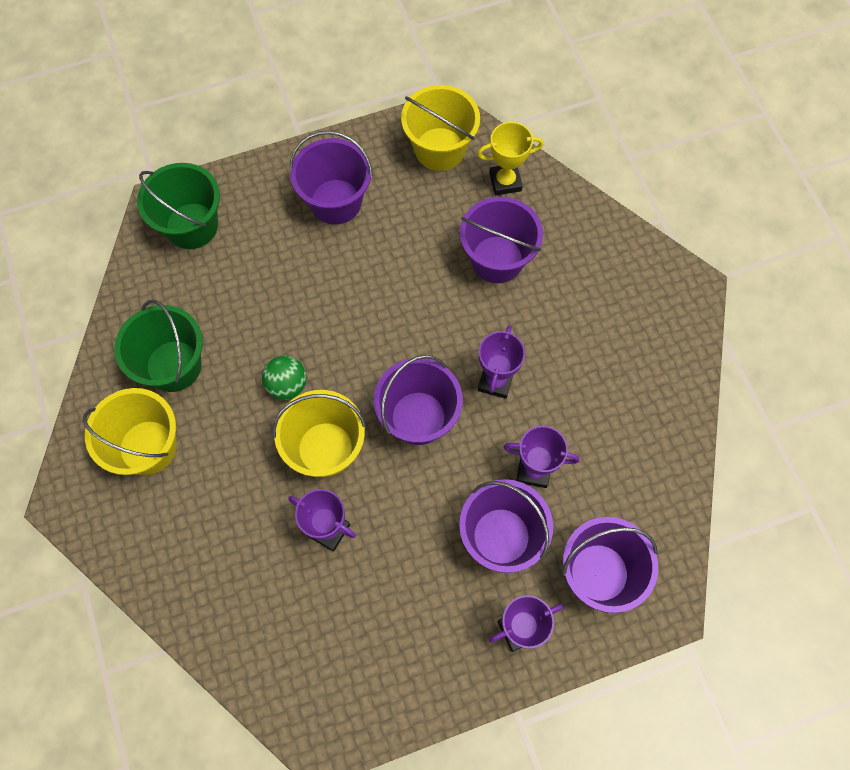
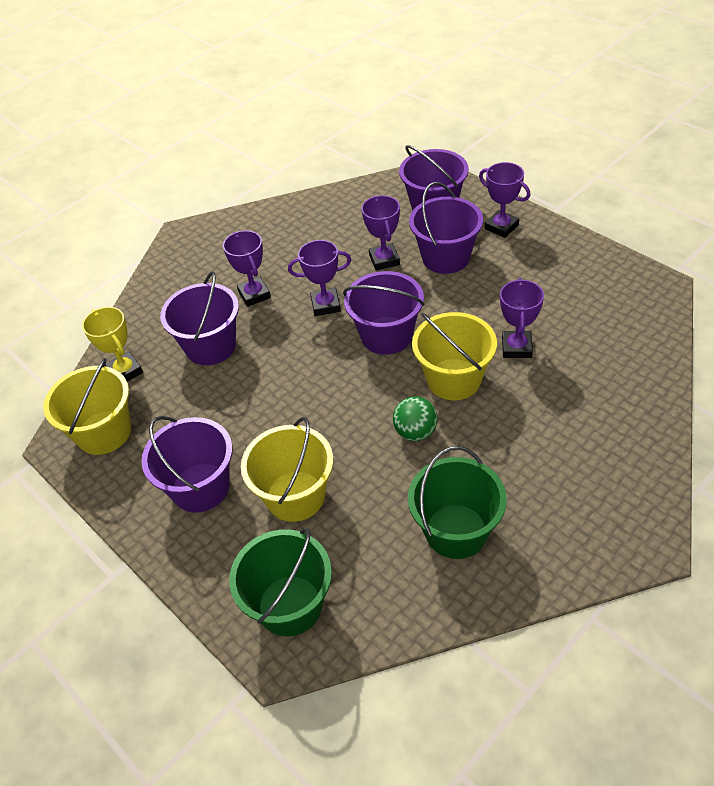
camera: 110 degrees left, 20 degrees down
(148, 447) = (547, 506): yellow bucket -> yellow bucket (295, 496)
(550, 322) = (254, 294): none -> purple trophy

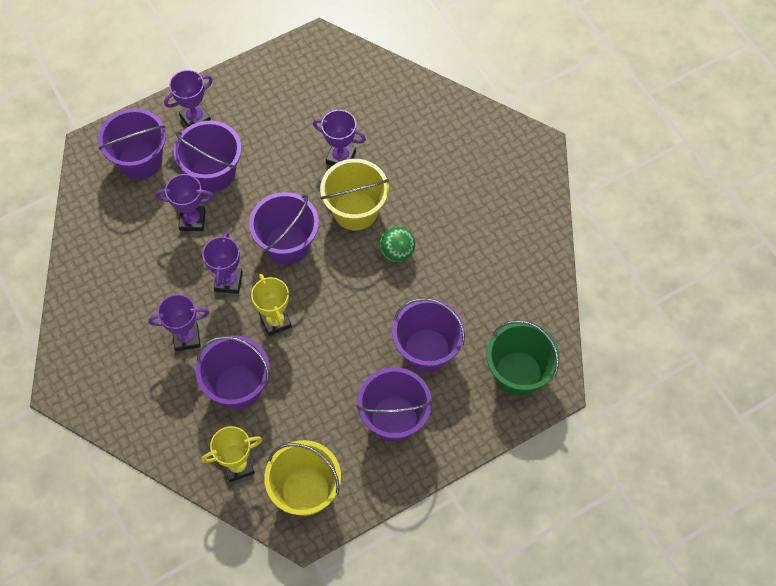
camera: 80 degrees left, 15 degrees up
(292, 353) = (275, 321): none -> yellow trophy
(295, 496) = (426, 350): yellow bucket -> purple bucket
(456, 531) = (492, 252): green bucket -> none

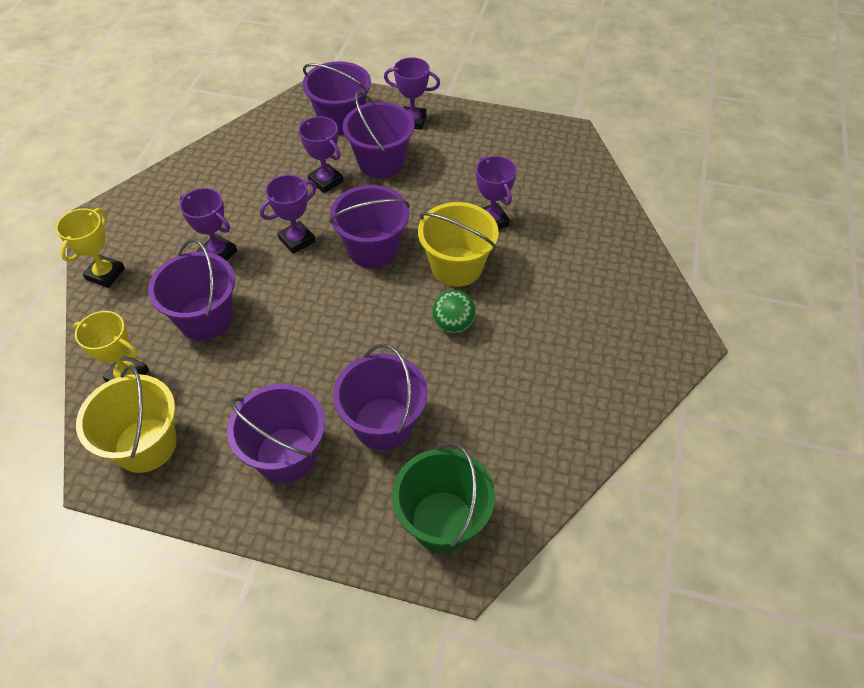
camera: 45 degrees right, 10 degrees down
(275, 321) = (293, 295): yellow trophy -> yellow trophy (105, 274)

